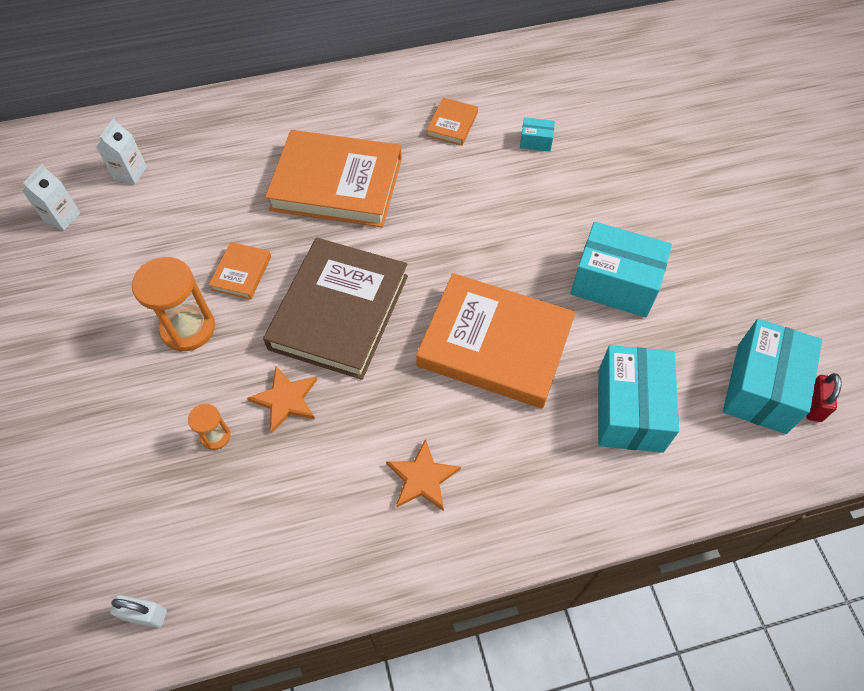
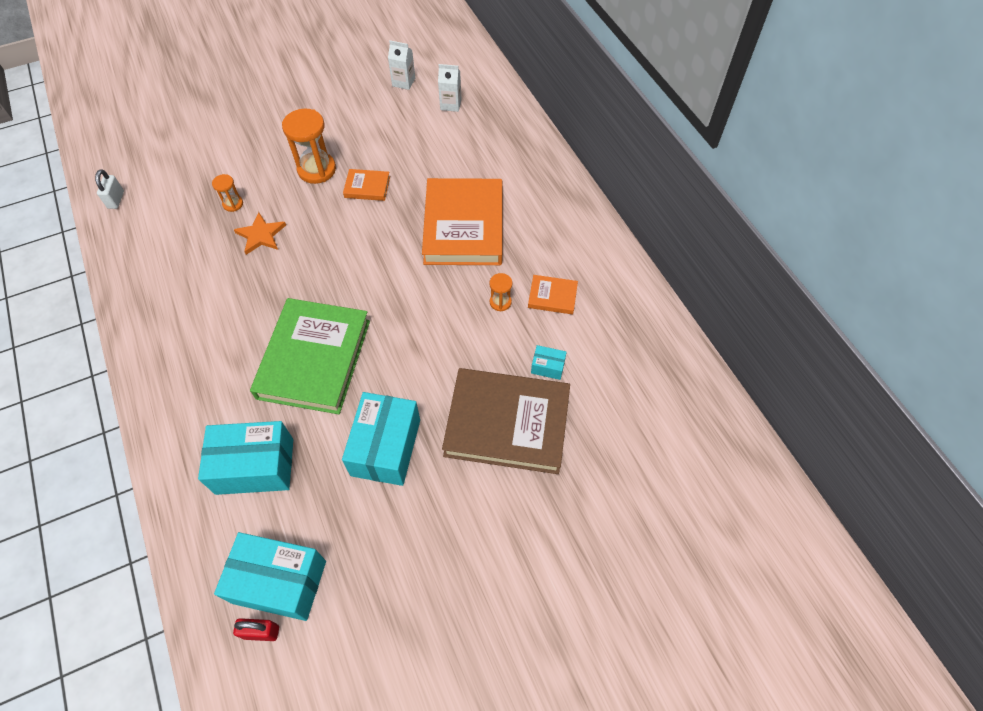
camera: 80 degrees right, 0 degrees up
(339, 312) = (337, 251): brown book -> brown book (507, 423)
(422, 478) = (198, 326): orange star -> none
(450, 166) = (500, 302): none -> orange hourglass
(495, 345) = (314, 359): orange book -> green book
(536, 141) = (547, 367): turquoise box -> turquoise box turned 75 degrees counterclockwise

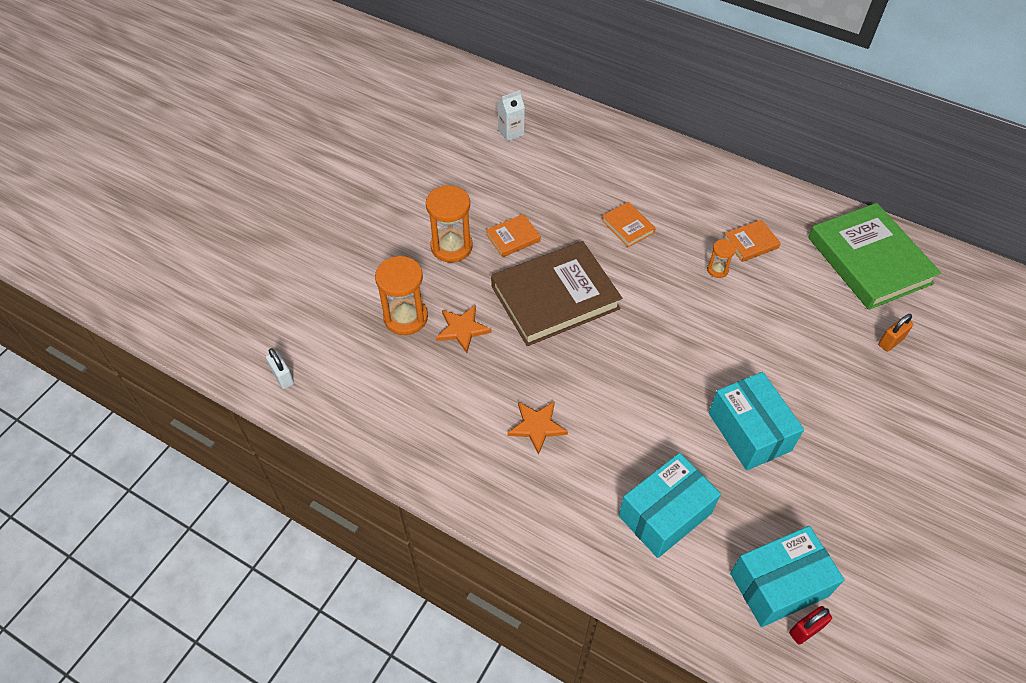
camera: 35 degrees left, 5 degrees down
(233, 204) = (405, 317): orange hourglass -> orange hourglass, size x1.97
(236, 338) = (537, 426): none -> orange star
(314, 359) = (620, 401): green book -> green book (869, 260)
(403, 82) = (448, 133): white carton -> none
(464, 226) = (628, 226): orange book -> orange book, size x0.44
(507, 423) = (816, 356): brown book -> brown book (555, 297)
(547, 367) = (801, 297): turquoise box -> none
(587, 453) = (890, 341): none -> orange padlock

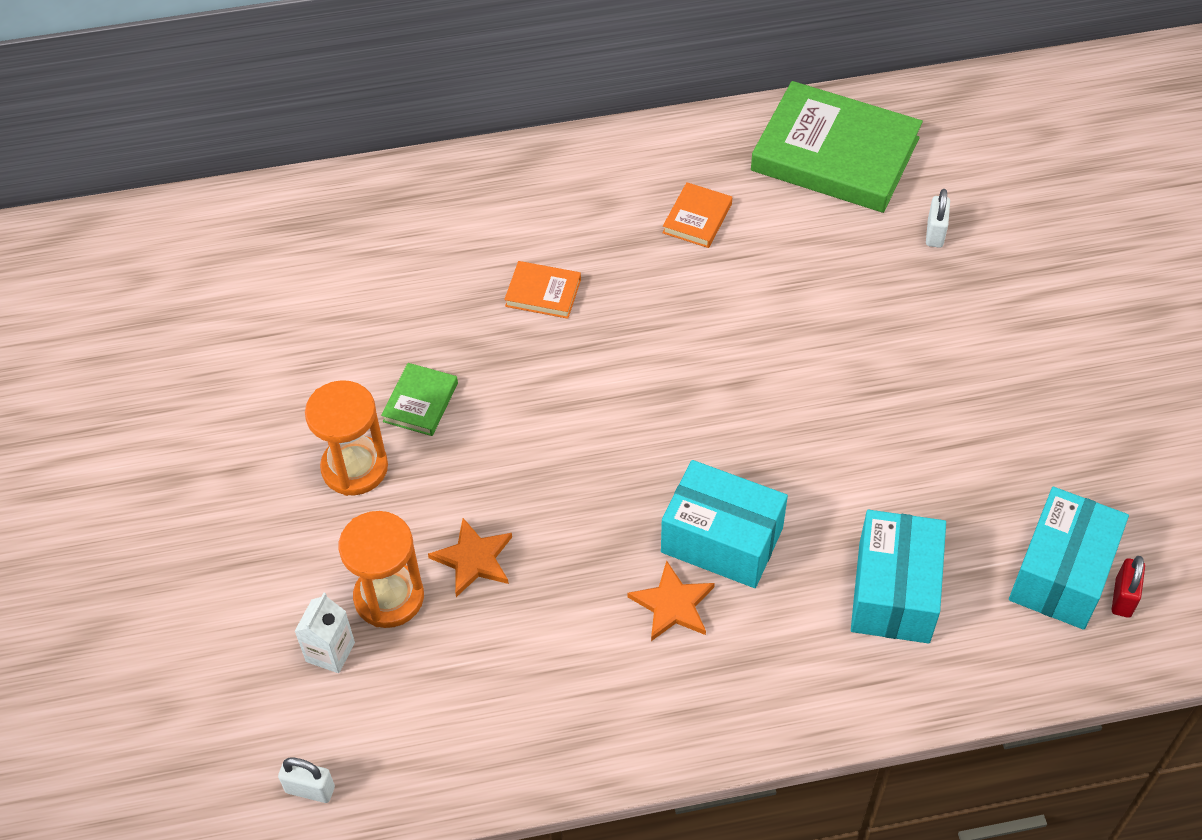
camera: 40 degrees left, 0 degrees up
(511, 132) = (278, 267): white carton -> white carton (330, 652)
(513, 238) = (420, 402): orange book -> green book
(555, 297) = (543, 439): brown book -> none
(717, 269) = (691, 275): orange hourglass -> none
(749, 431) = (891, 436): turquoise box -> turquoise box (722, 540)
(890, 341) = (935, 233): orange padlock -> white padlock

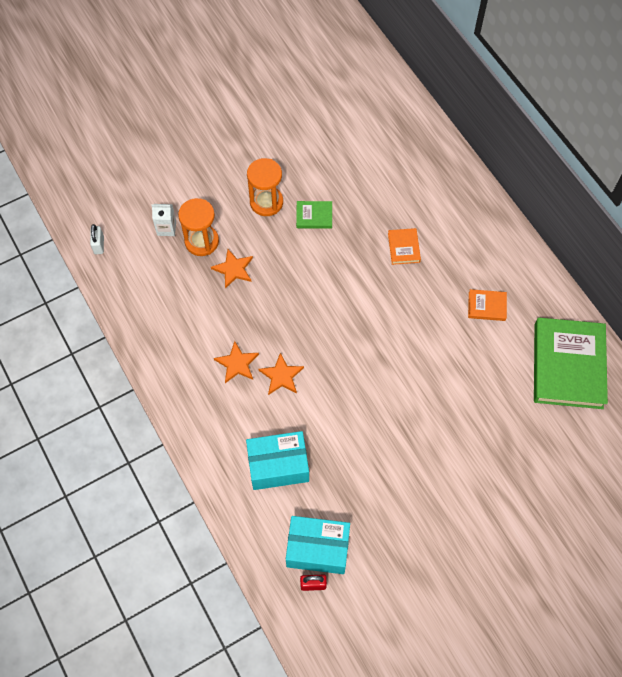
camera: 70 degrees right, 10 degrees up
(722, 540) = (281, 376): turquoise box -> orange star
(935, 233) = (530, 434): white padlock -> none

